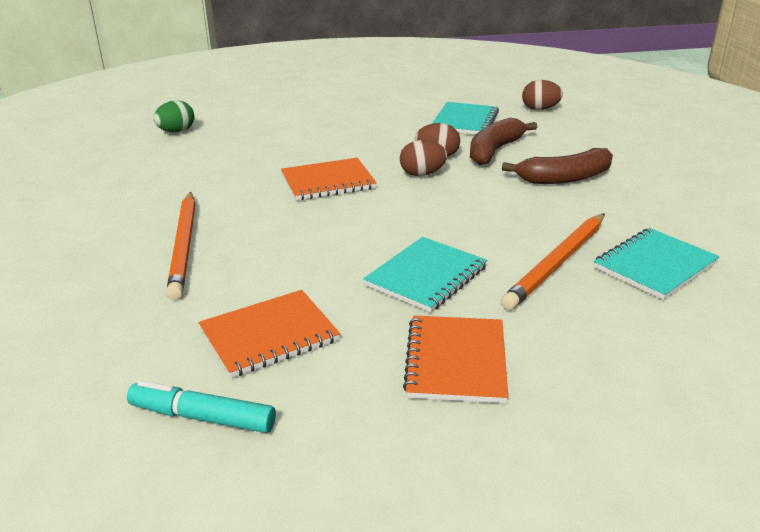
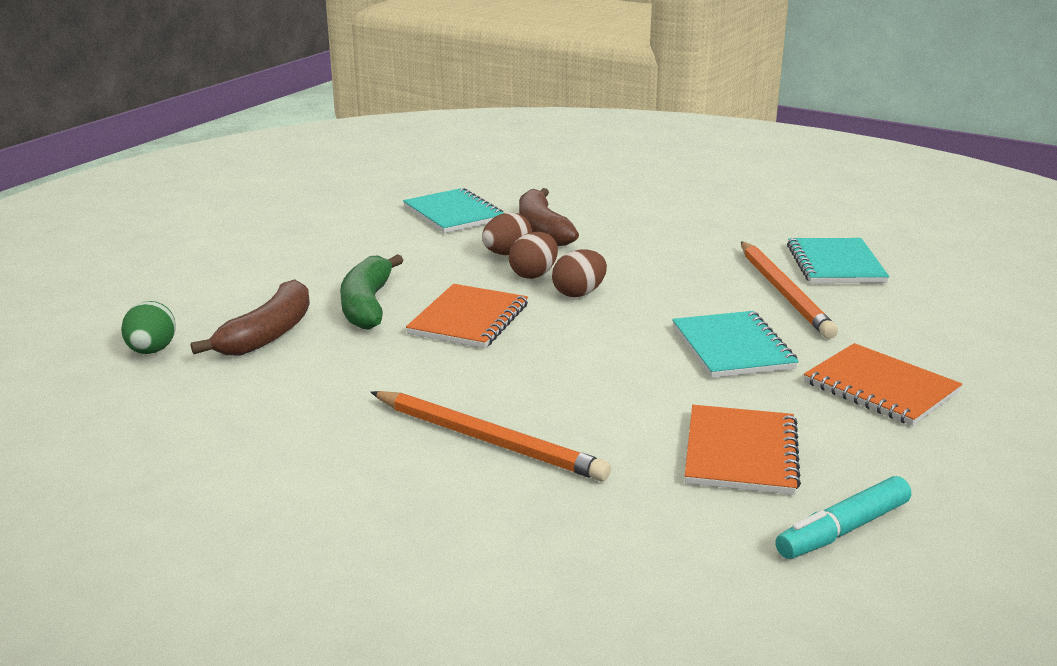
camera: 50 degrees left, 5 degrees down
(302, 151) = (367, 305): none -> green banana
(540, 109) = (492, 179): brown egg -> brown egg (579, 293)
(565, 178) = (646, 229): brown banana -> brown banana (268, 334)

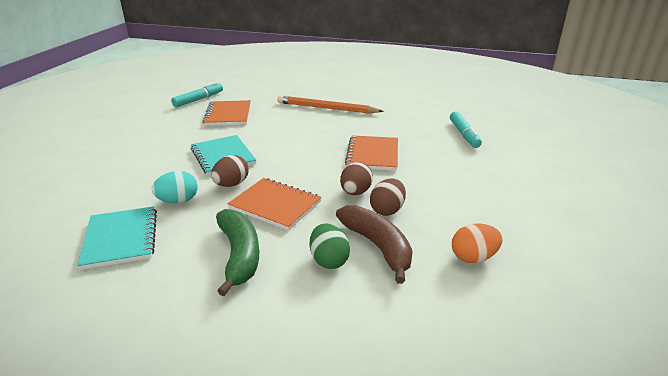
camera: 165 degrees right, 5 degrees up
(152, 351) = (502, 121): green egg -> green egg (329, 260)
(268, 334) = (464, 134): brown banana -> turquoise marker
(367, 305) = (436, 156): green banana -> green banana (239, 255)
(453, 214) = (473, 257): turquoise notebook -> orange egg
(579, 293) = (318, 181): brown egg -> brown egg (231, 184)
(783, 292) = (178, 201): orange pencil -> turquoise egg
(880, 388) = (153, 145): orange notebook -> orange notebook (275, 205)

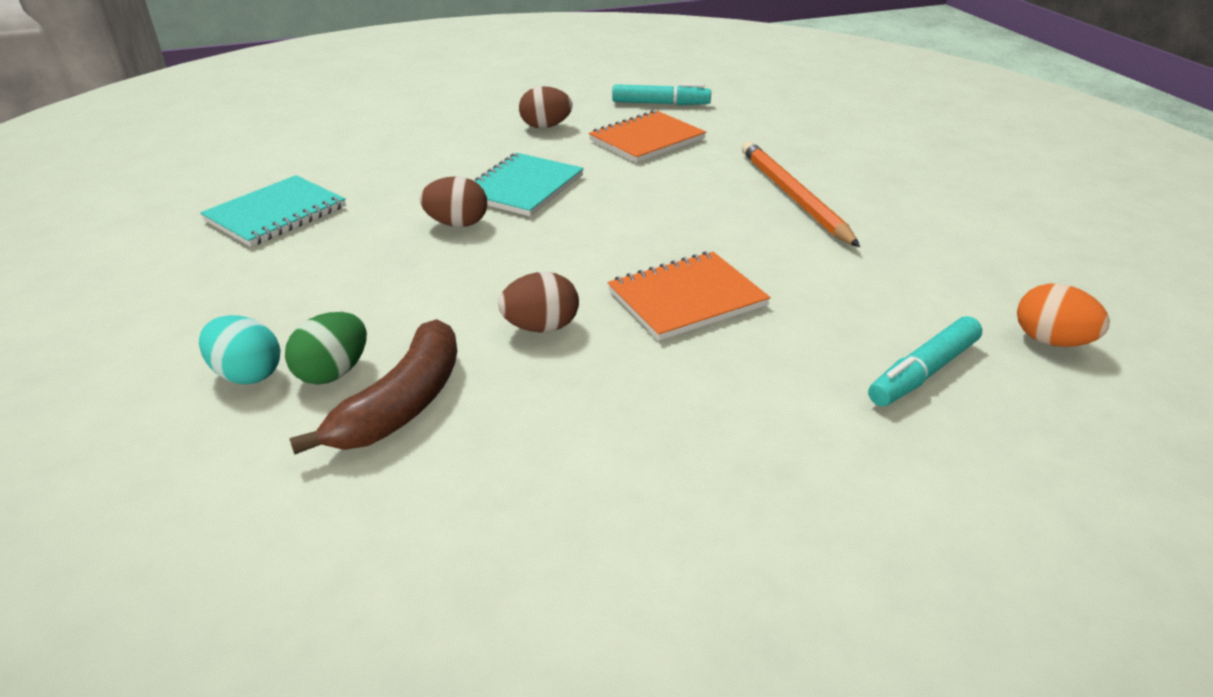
camera: 55 degrees right, 5 degrees up
(178, 201) = (382, 209): turquoise egg -> turquoise egg (247, 374)
(239, 255) = (297, 299): green banana -> none
(275, 205) = (436, 276): orange notebook -> none
(387, 210) = (517, 377): brown egg -> brown egg (545, 126)
(473, 257) = (449, 522): orange egg -> orange egg (1051, 341)

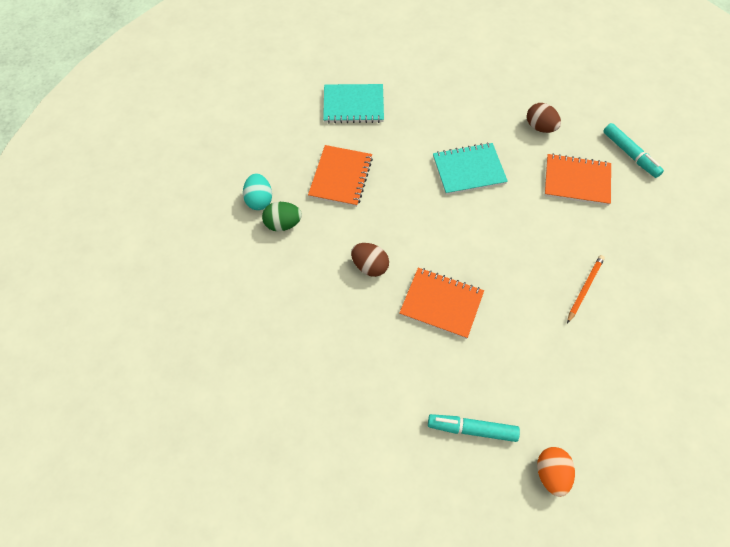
camera: 50 degrees right, 25 degrees up
(359, 278) = (341, 177): none -> orange notebook
(403, 404) = (287, 260): brown banana -> none
(457, 224) = (412, 173): brown egg -> none
(793, 197) = (584, 289): orange pencil -> orange pencil, size x0.58

